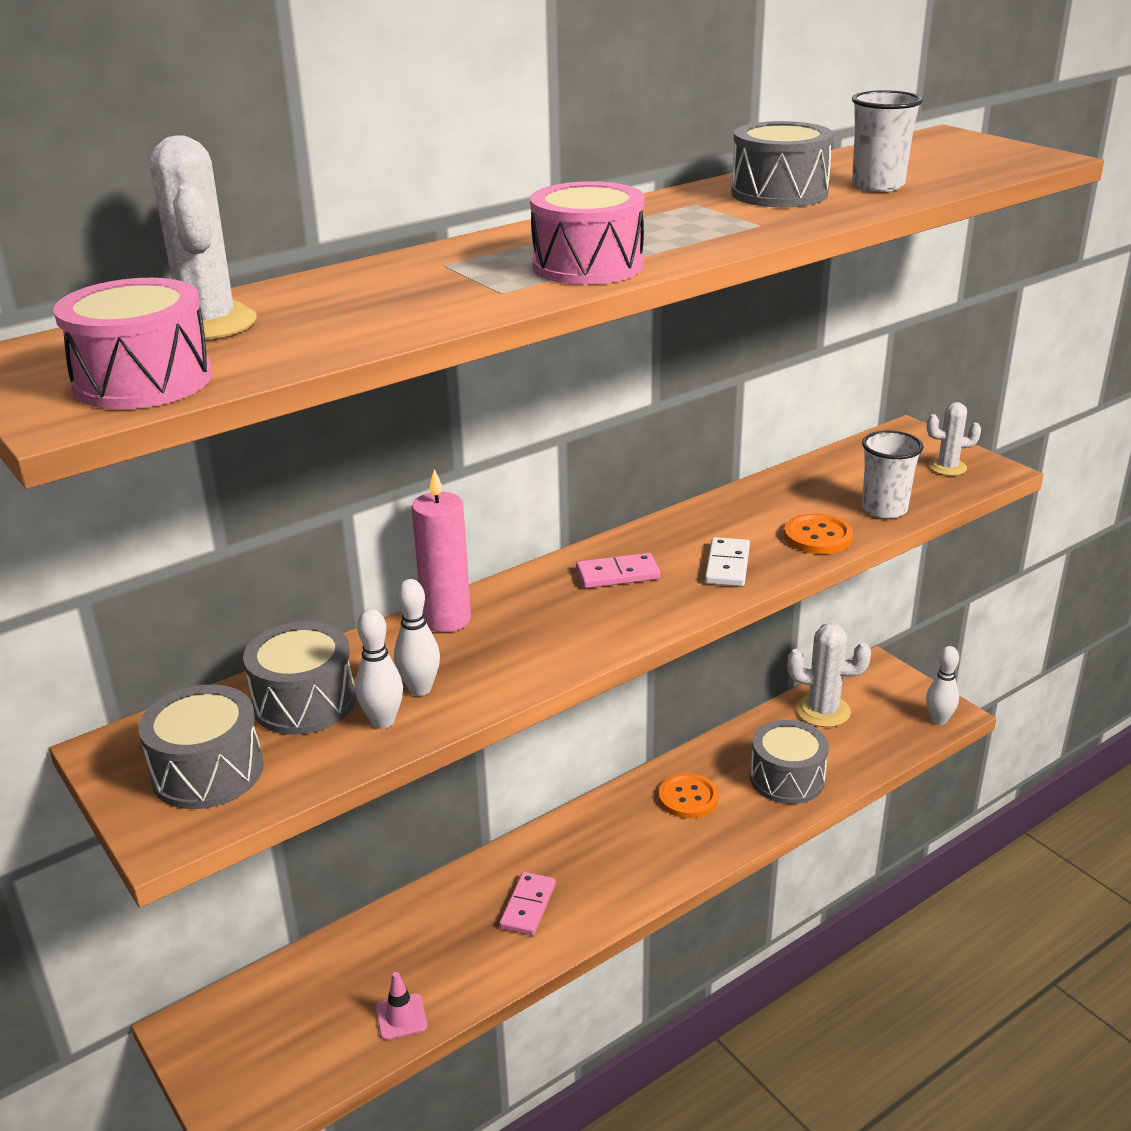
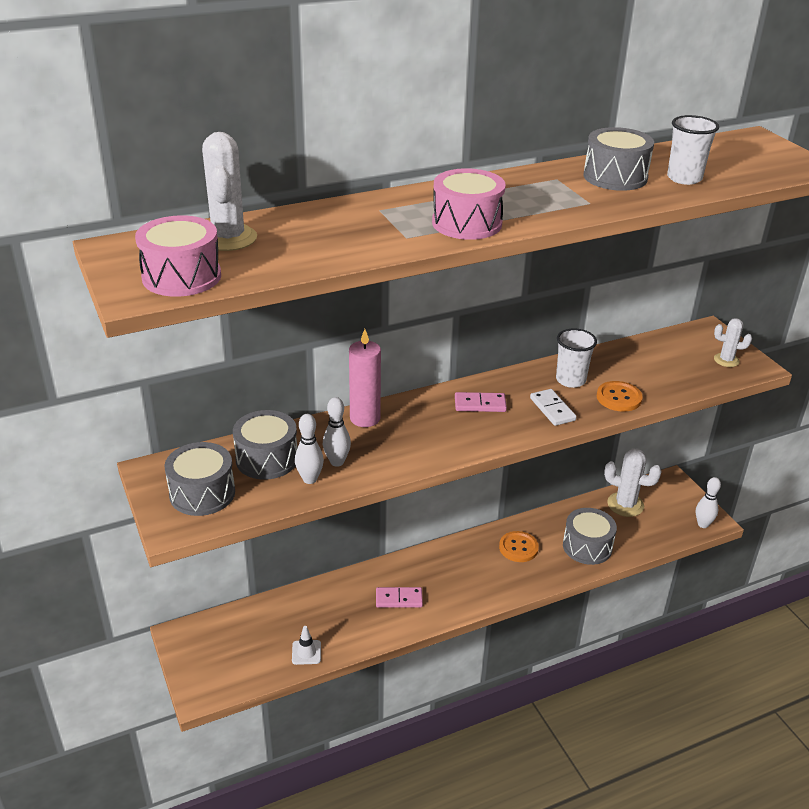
camera: 10 degrees right, 5 degrees up
(401, 1017) = (306, 652): pink traffic cone -> white traffic cone
(528, 906) = (399, 599): pink domino -> pink domino turned 60 degrees clockwise
(727, 565) = (552, 409): white domino -> white domino turned 45 degrees counterclockwise
(884, 509) = (671, 385): white cup -> white cup (570, 380)

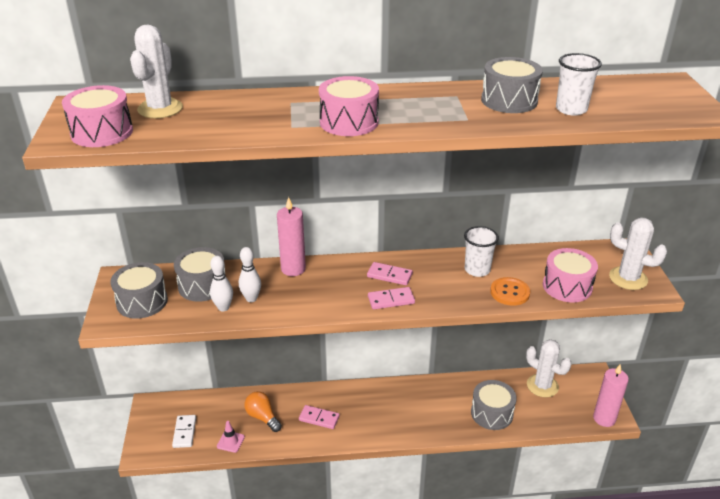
camera: 20 degrees right, 0 degrees up
(306, 652) = (230, 441): white traffic cone -> pink traffic cone
(330, 614) = (262, 417): none -> orange light bulb
(498, 431) = (391, 300): none -> pink domino
(518, 548) = (433, 400): orange button -> none
(552, 409) = (447, 291): white domino -> white domino (184, 432)
(672, 380) = (567, 286): none -> pink drum
(703, 524) = (604, 418): white bowling pin -> pink candle
(726, 360) = (628, 278): white cactus -> white cactus, size x1.65

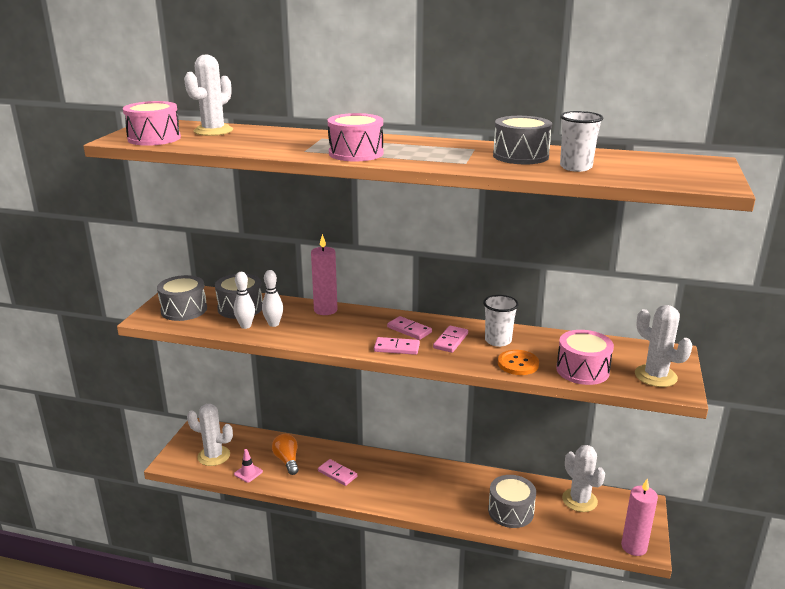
camera: 20 degrees right, 10 degrees down
(184, 432) = (214, 456): white domino -> white cactus
(435, 280) = (450, 341): none -> pink domino

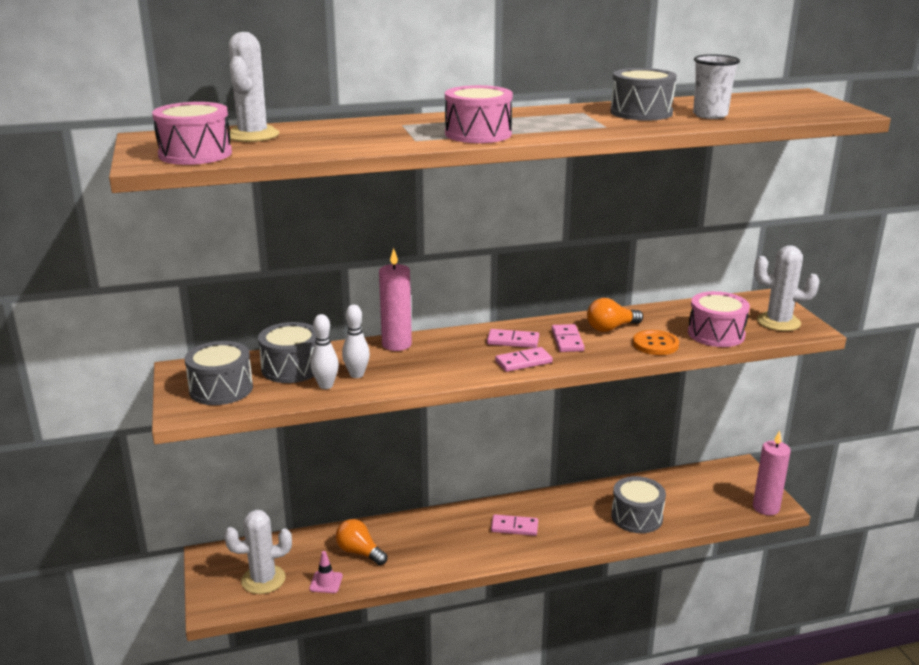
camera: 30 degrees left, 0 degrees up
(337, 474) = (431, 545): pink domino -> pink domino (514, 527)
(498, 341) = (611, 328): white cup -> orange light bulb
(579, 500) = (686, 484): white cactus -> none

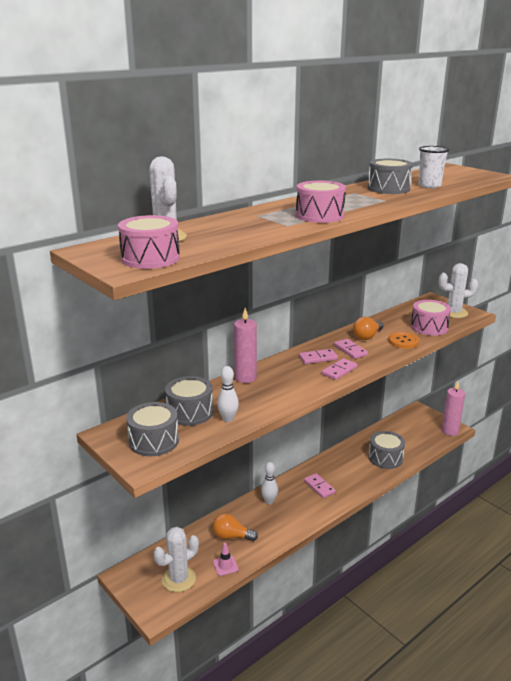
camera: 25 degrees left, 0 degrees up
(357, 375) = (241, 406): white bowling pin -> white bowling pin (269, 501)
(514, 527) = (319, 487): pink domino -> pink domino turned 75 degrees clockwise

